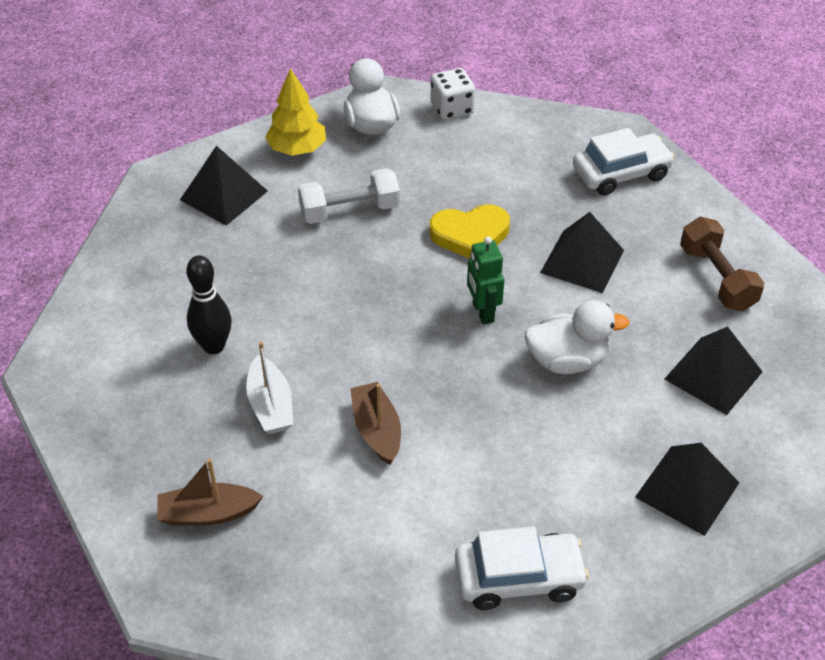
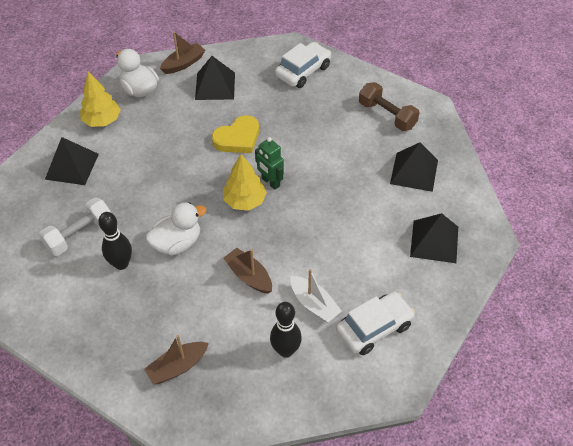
camera: 25 degrees left, 5 degrees up
(270, 405) = (177, 286): white boat -> white boat (314, 304)
(349, 211) = (157, 149): white dumbbell -> white dumbbell (79, 234)
(369, 555) = (286, 350): none -> black bowling pin
(431, 325) = (245, 201): none -> yellow tree
(452, 109) = (183, 64): white dice -> brown boat
(567, 360) = (333, 193): white duck -> white duck (177, 243)
(582, 261) = (309, 131): black pyramid -> black pyramid (215, 86)

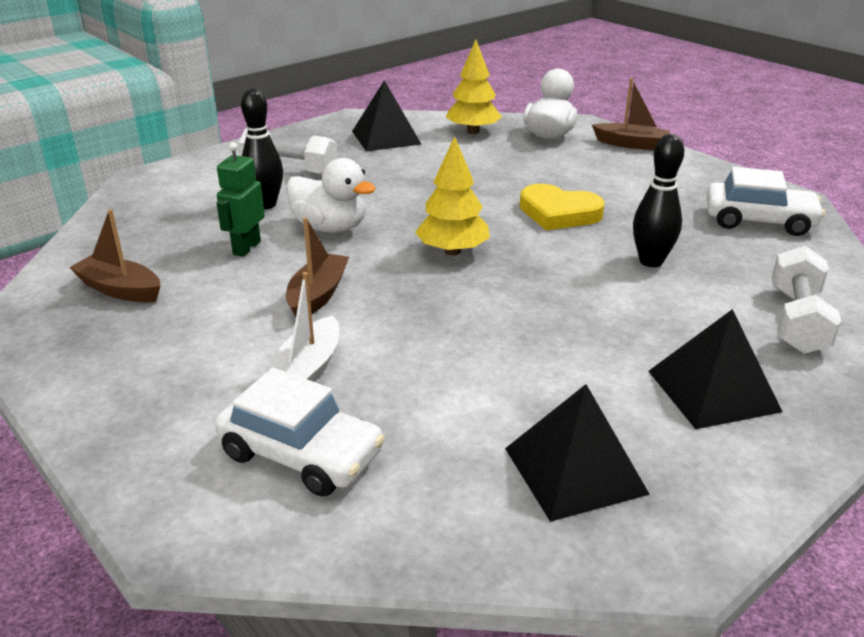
camera: 60 degrees right, 20 degrees down
(215, 86) = (626, 172): black pyramid -> none
(270, 182) = (510, 260): green robot -> green robot (246, 248)
(286, 350) = (196, 370): black bowling pin -> black bowling pin (651, 261)
(387, 115) = (797, 321): brown dumbbell -> white dumbbell

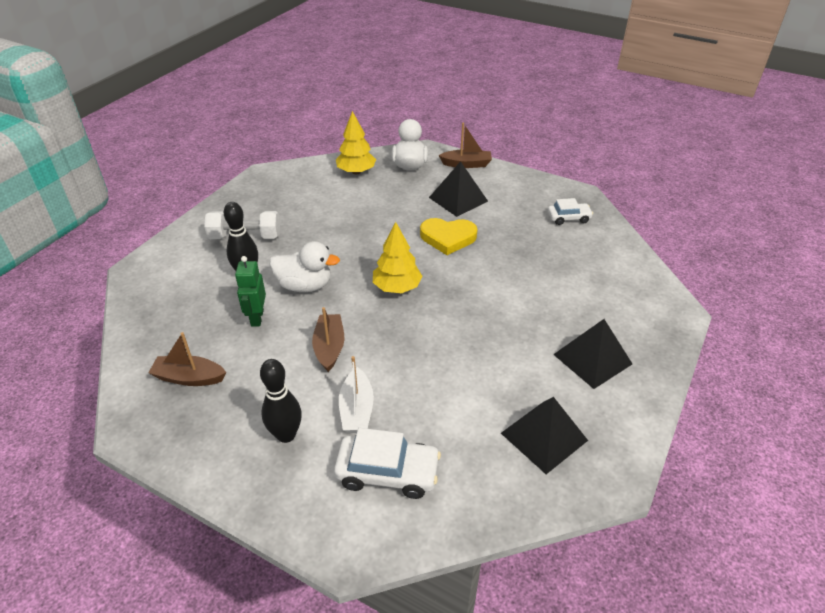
camera: 20 degrees left, 10 degrees up
(386, 137) = (298, 190): black pyramid -> black pyramid (458, 199)
(651, 261) = (520, 267): black bowling pin -> black bowling pin (286, 435)
(759, 221) = (568, 218): white car -> white car, size x0.62
(797, 321) = (617, 294): white dumbbell -> none

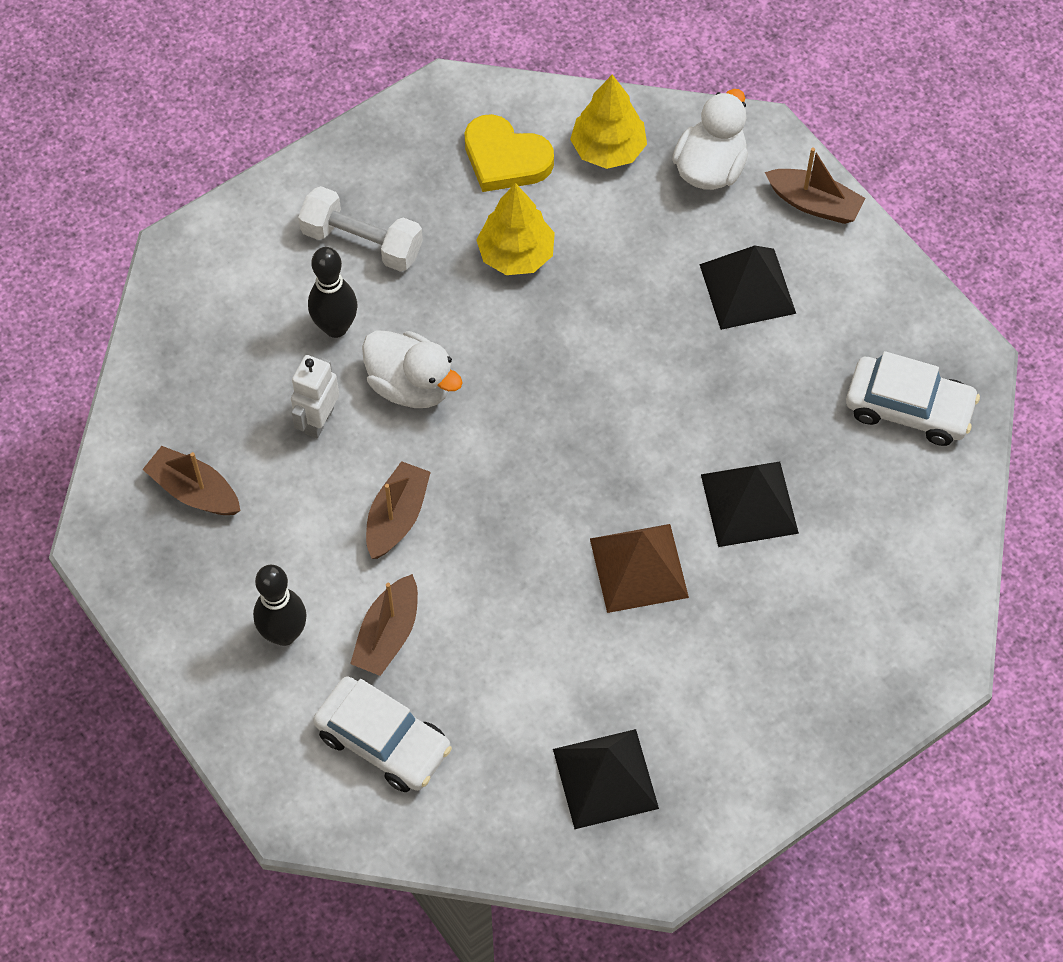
camera: 25 degrees right, 20 degrees up
(257, 318) = (319, 421): green robot -> white robot
(356, 409) = (388, 634): white boat -> brown boat
(397, 287) = (545, 445): yellow tree -> yellow tree (516, 254)
(448, 238) = (679, 373): yellow heart -> yellow heart (505, 158)
(486, 323) = (639, 567): none -> brown pyramid
(568, 218) = (908, 408): white car -> white car, size x1.62
(592, 359) = (752, 693): black pyramid -> black pyramid (749, 504)

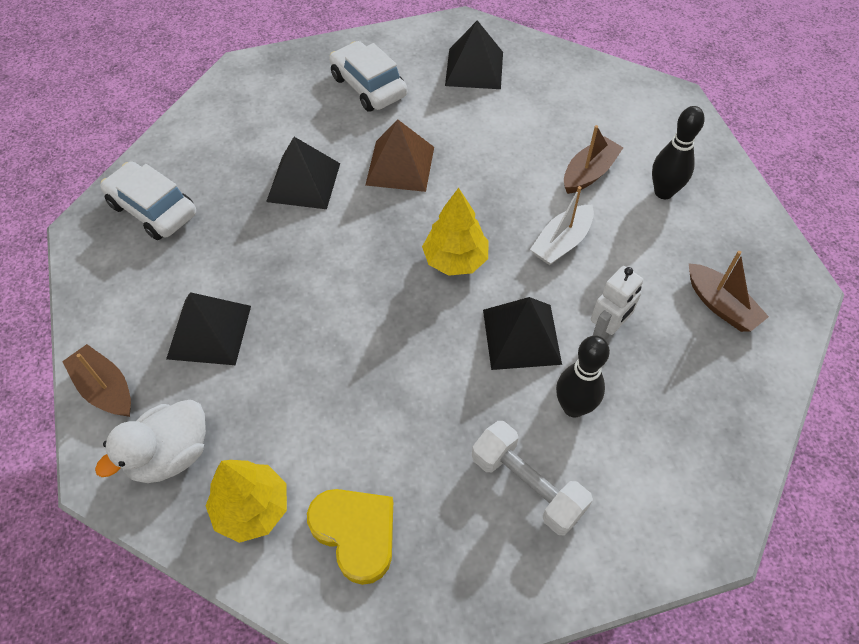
camera: 160 degrees left, 5 degrees down
(383, 741) = (608, 118): white car -> white car (368, 86)
(397, 517) = (561, 242): brown boat -> white boat
(411, 385) = (521, 336): white duck -> black pyramid
(516, 254) = (387, 425): yellow tree -> yellow tree (455, 260)

